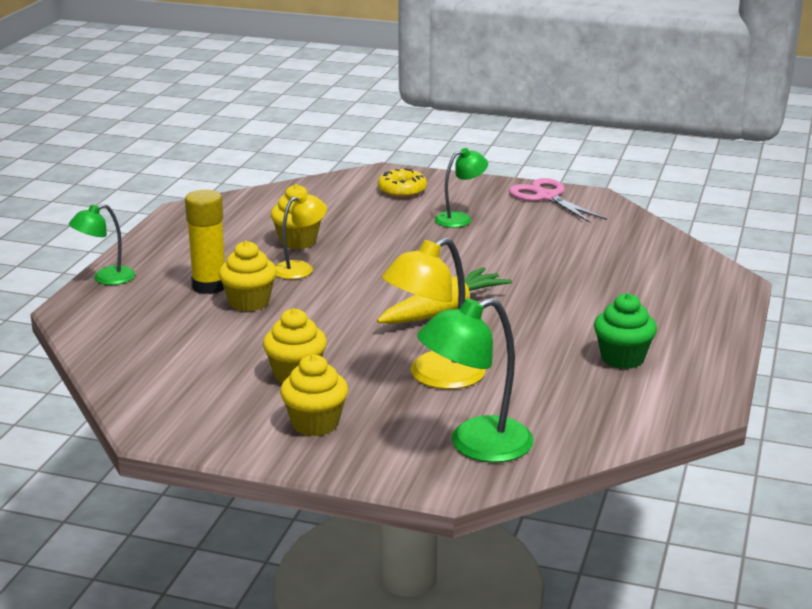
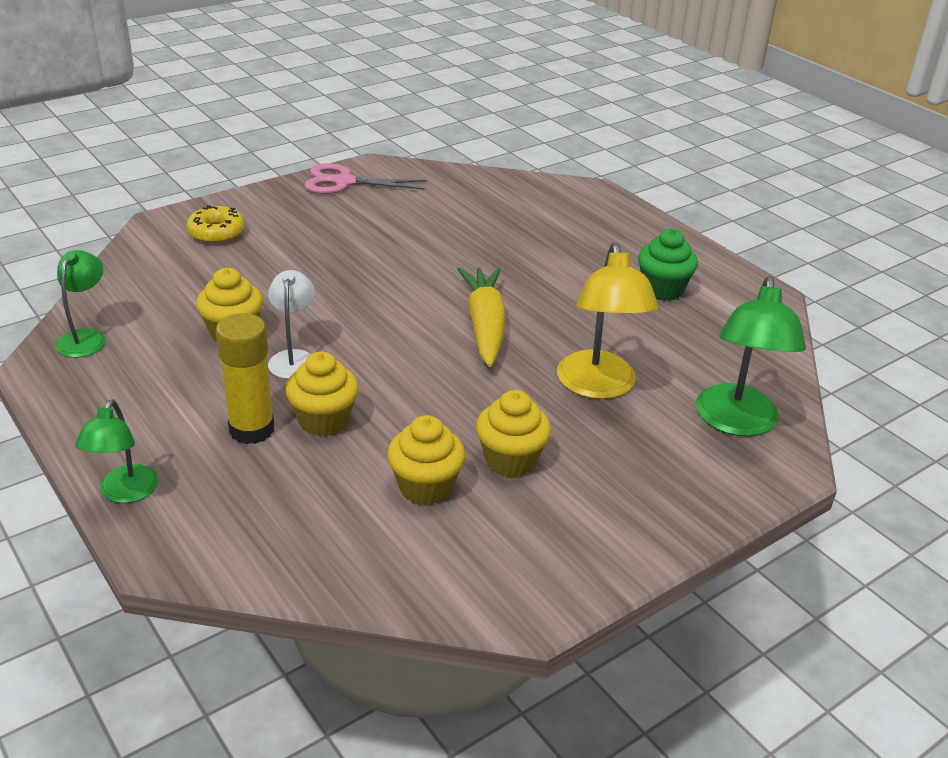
camera: 55 degrees left, 10 degrees up
(300, 268) = (293, 358): yellow lamp -> white lamp
(315, 424) = (618, 492): yellow cupcake -> yellow cupcake (425, 487)
(460, 219) = (321, 235): green lamp -> green lamp (85, 338)

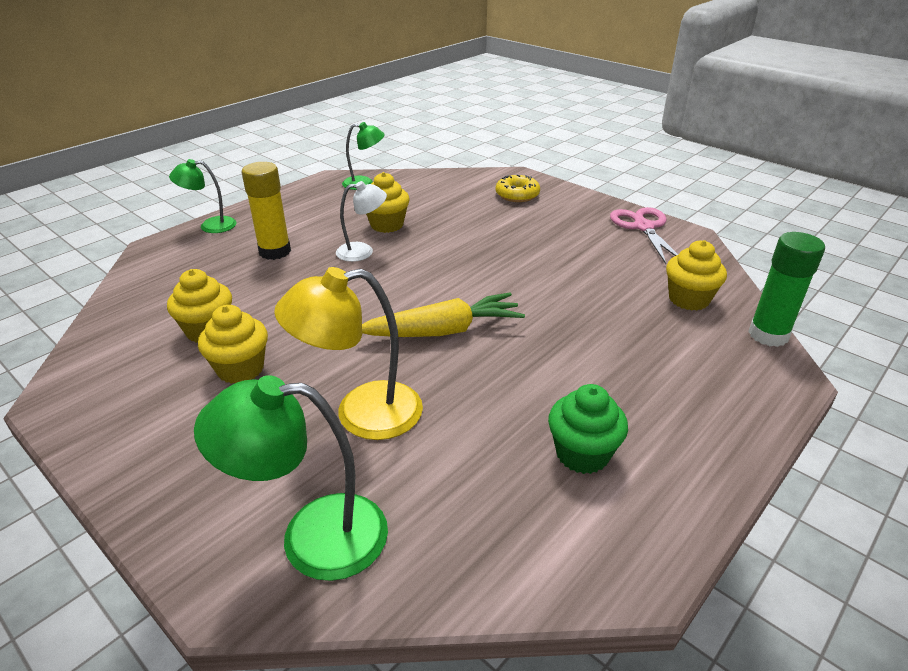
camera: 80 degrees right, 0 degrees up
(324, 421) = (287, 276): yellow cupcake -> yellow cupcake (688, 299)
(542, 181) = (768, 335): none -> green glue stick

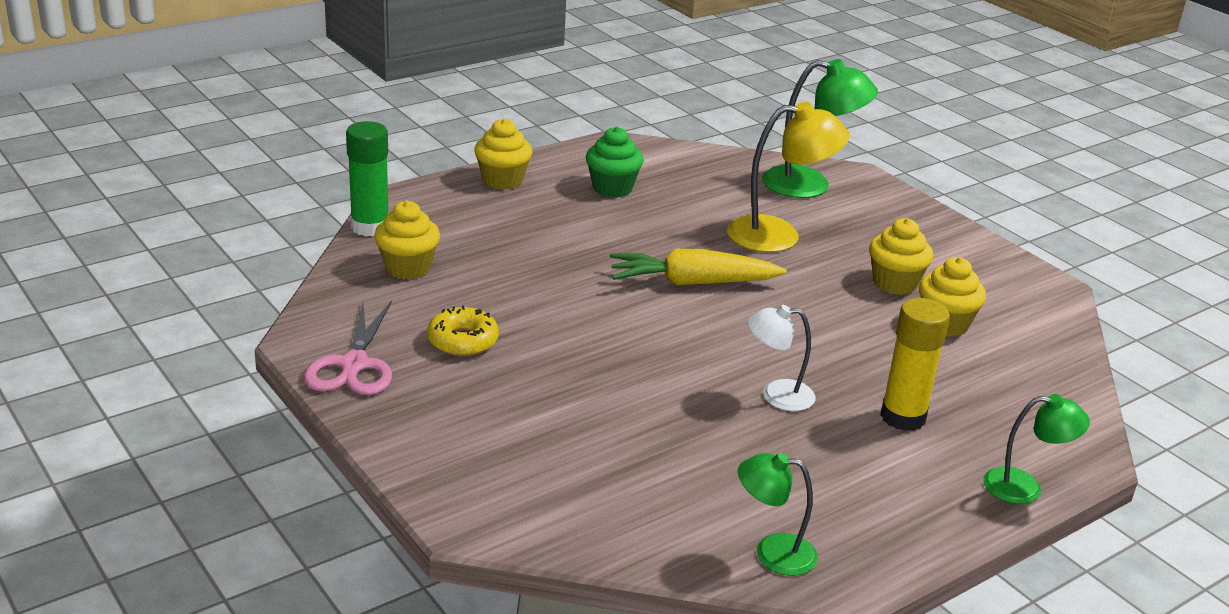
camera: 170 degrees left, 5 degrees down
(387, 225) = (738, 438): yellow cupcake -> yellow cupcake (502, 180)
(517, 195) = (498, 467): yellow donut -> yellow donut (463, 341)

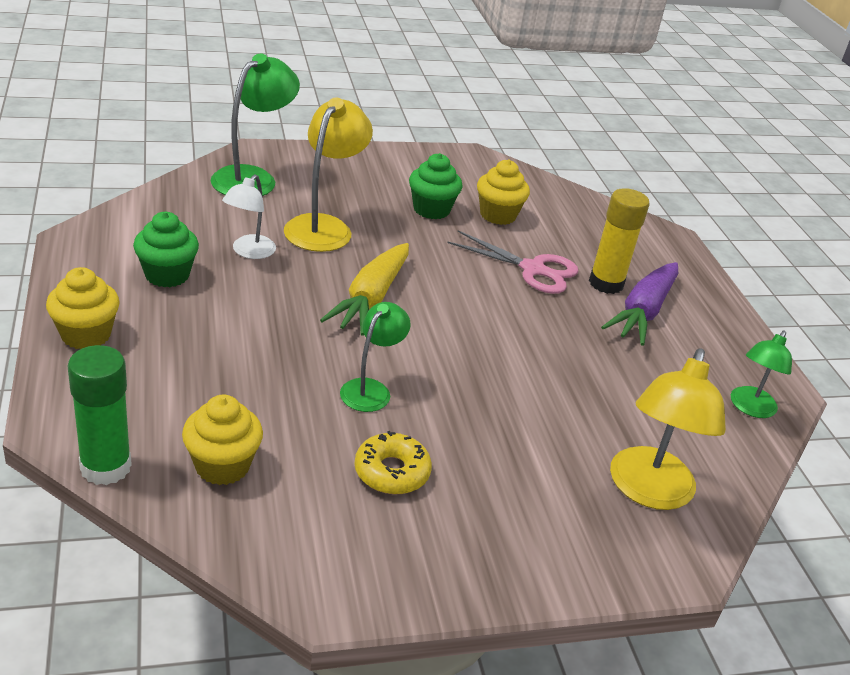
camera: 70 degrees left, 5 degrees up
(354, 365) = (396, 569): pink scissors -> pink scissors (532, 269)
(557, 488) = (648, 491): none -> yellow lamp
(776, 395) = (558, 326): white lamp -> white lamp (249, 252)
(877, 451) = (643, 312): none -> purple carrot
(894, 283) = (431, 209): yellow cupcake -> green cupcake
(1024, 487) = (698, 273): green lamp -> green lamp (371, 389)

